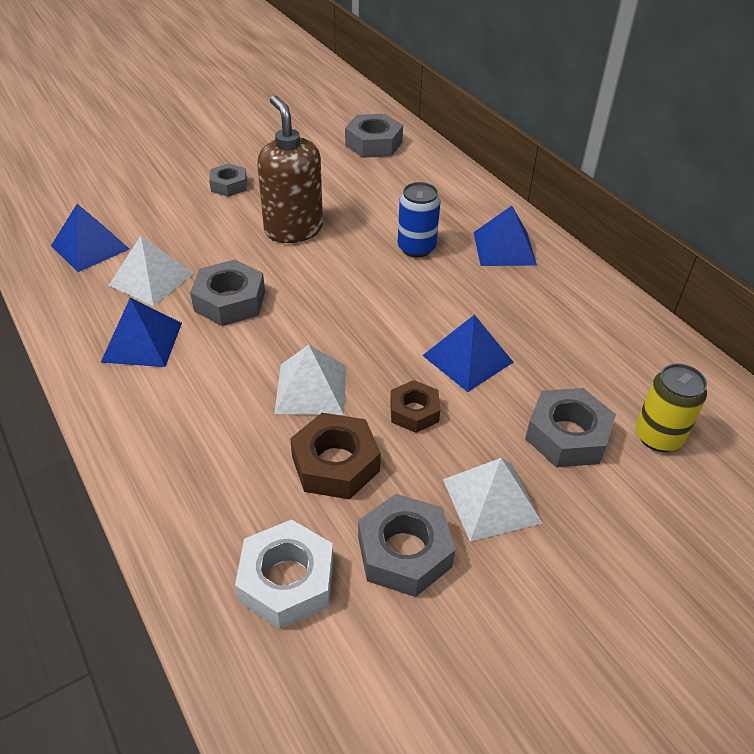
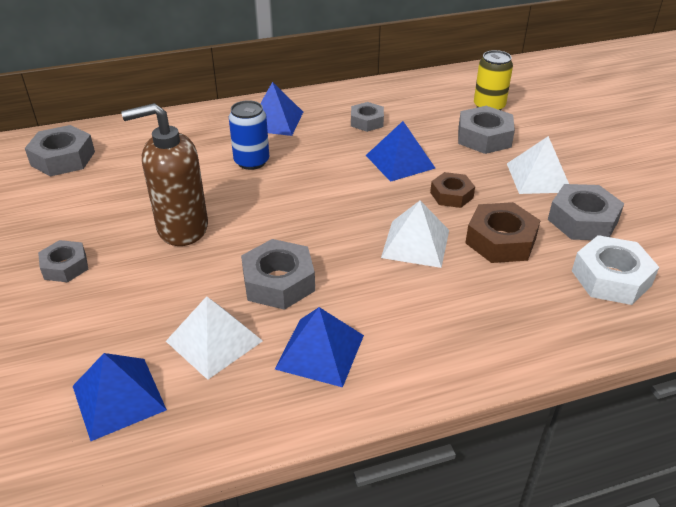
camera: 75 degrees left, 5 degrees down
(544, 319) = (367, 121): none -> grey nut

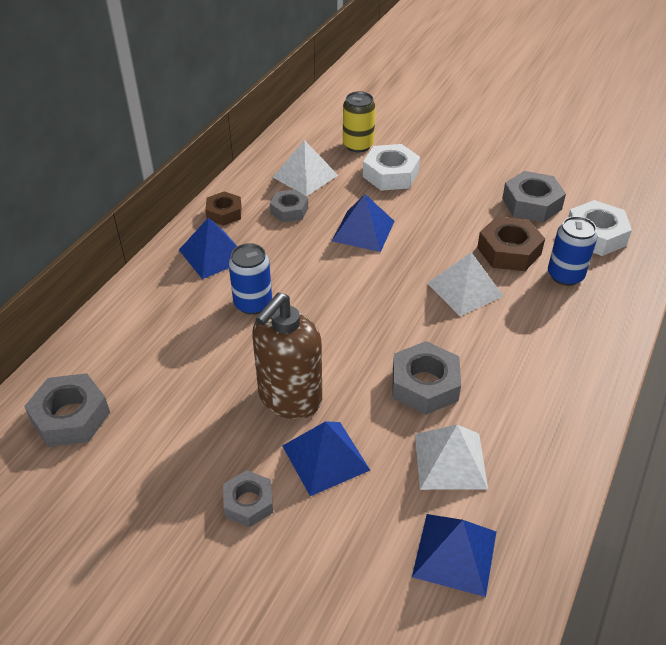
camera: 45 degrees left, 5 degrees up
(320, 352) = (522, 411): blue pyramid -> blue pyramid (325, 457)
(451, 195) = (434, 236): brown nut -> brown nut (224, 213)
(484, 137) = (390, 174): grey nut -> white nut
(525, 288) = (565, 275): none -> blue can
(538, 177) = (466, 186): white pyramid -> white pyramid (305, 176)

